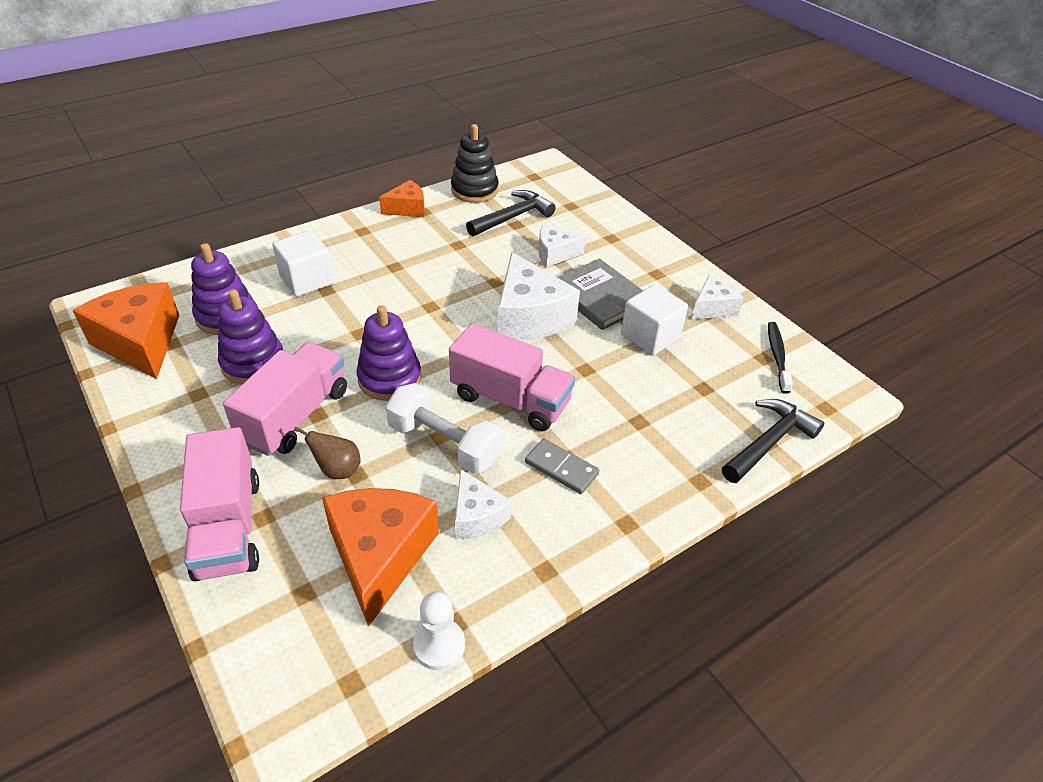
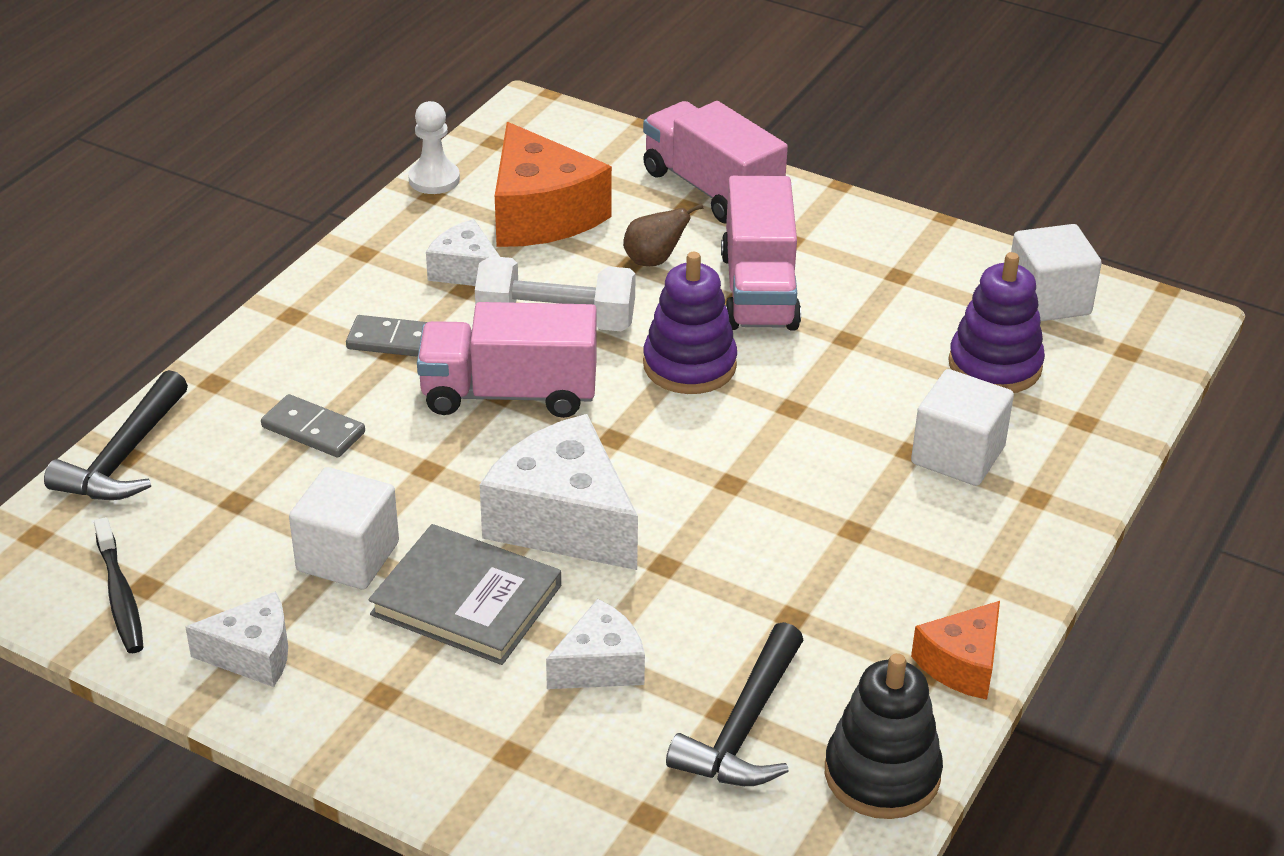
camera: 155 degrees right, 5 degrees down
(140, 342) = (1048, 300): orange cheese -> white cube
(253, 363) = (880, 325): purple stacking toy -> none
(643, 418) = (313, 430): none -> grey domino
(712, 307) = (252, 654): white cheese -> white cheese turned 120 degrees counterclockwise

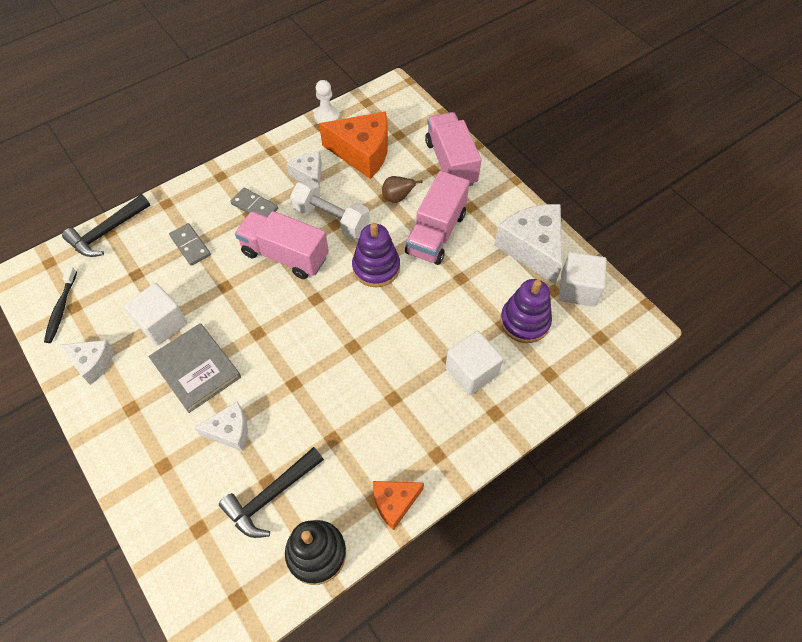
camera: 25 degrees right, 20 degrees up
(541, 214) = (362, 153): orange cheese -> orange cheese turned 75 degrees counterclockwise
(563, 520) = (264, 339): white cheese -> white cheese (532, 248)

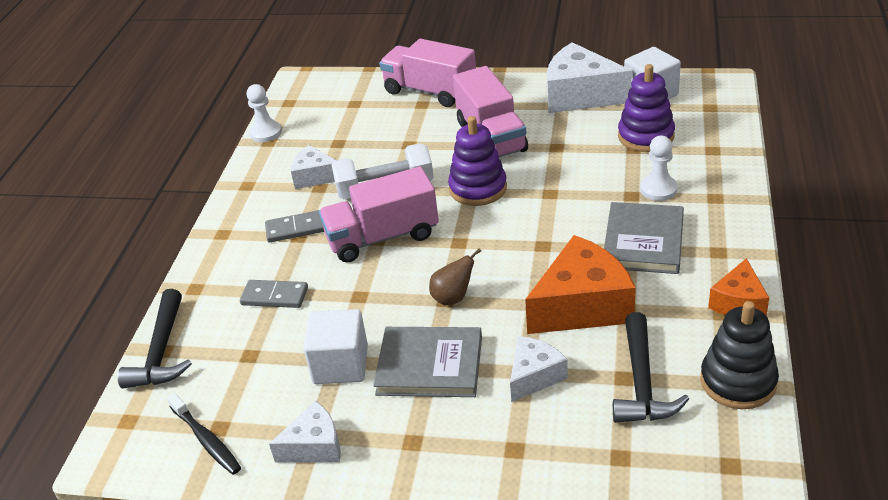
camera: 40 degrees left, 20 degrees down
(362, 153) = (340, 133): orange cheese -> orange cheese (582, 306)
(397, 198) = (421, 138): brown pear -> brown pear (453, 298)
(407, 402) = (643, 242): none -> grey book
(471, 371) = (658, 189): white cube -> white pawn

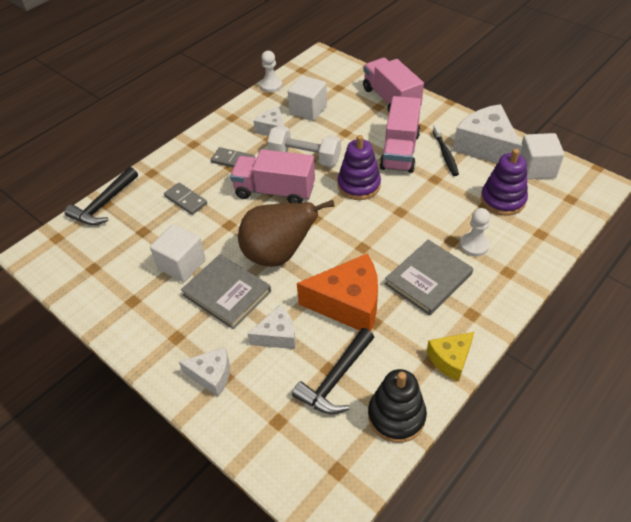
camera: 30 degrees right, 10 degrees up
(206, 440) = (81, 272): black toothbrush -> black toothbrush (445, 154)
(314, 446) = (126, 308): white cheese -> white cheese (212, 375)
(339, 139) = (308, 109): none -> white cube
(453, 298) = (278, 255): brown pear -> brown pear, size x2.22
(739, 302) = (450, 359): orange cheese -> yellow cheese

